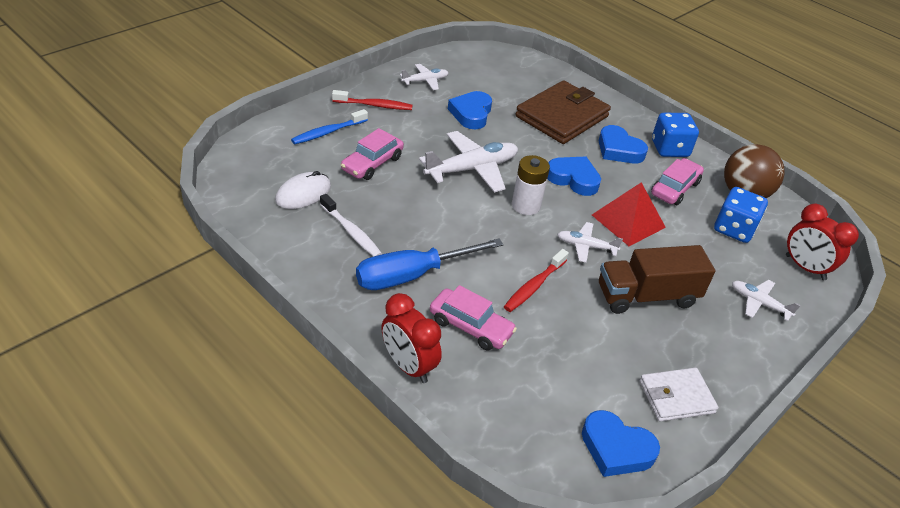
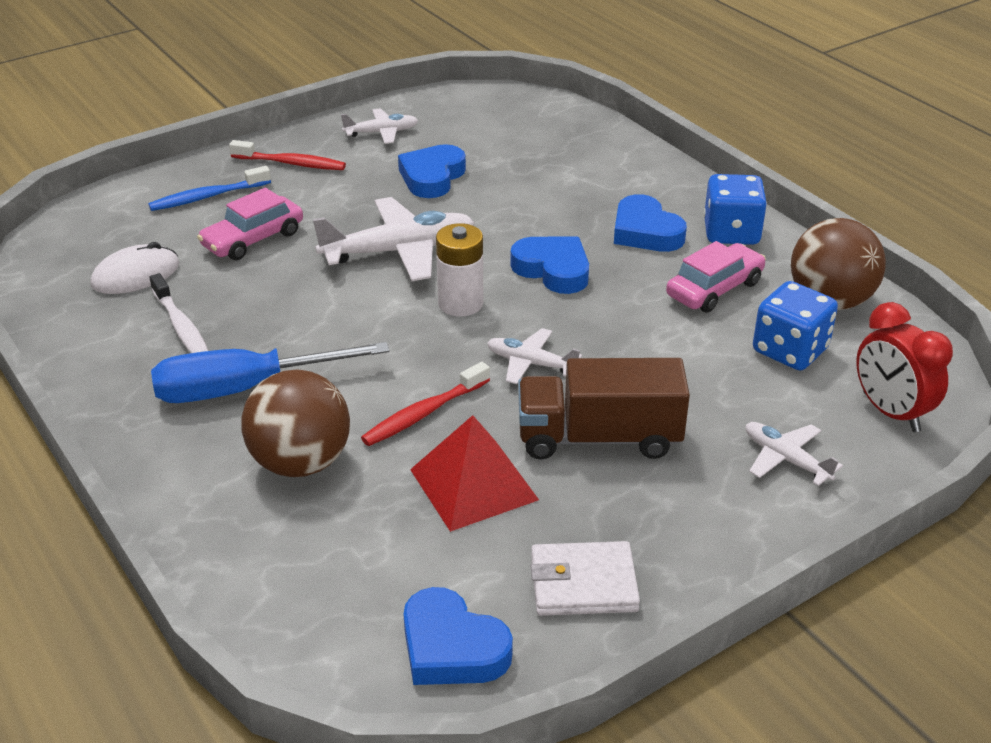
camera: 15 degrees right, 5 degrees down
(408, 366) = (184, 508): red clock -> none
(470, 326) = (301, 462): pink car -> brown ball
(562, 116) = (573, 184): brown wallet -> none
(628, 221) = (616, 331): red pyramid -> red pyramid (473, 484)

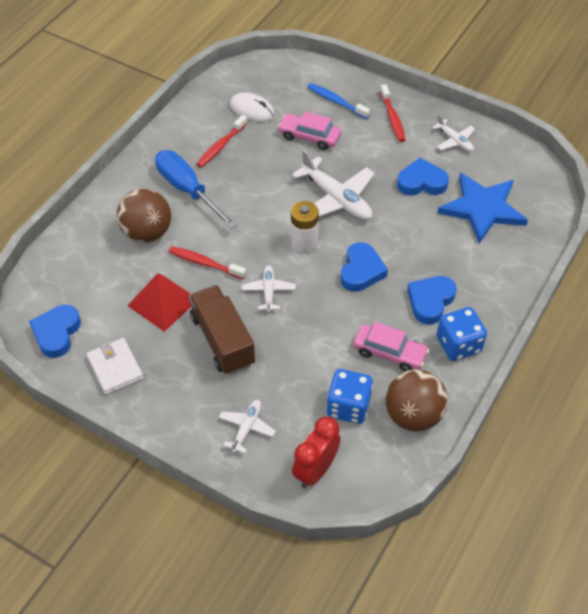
camera: 65 degrees right, 15 degrees up
(182, 327) = (221, 146): white toothbrush -> red toothbrush
(517, 149) = (482, 208): none -> blue star

